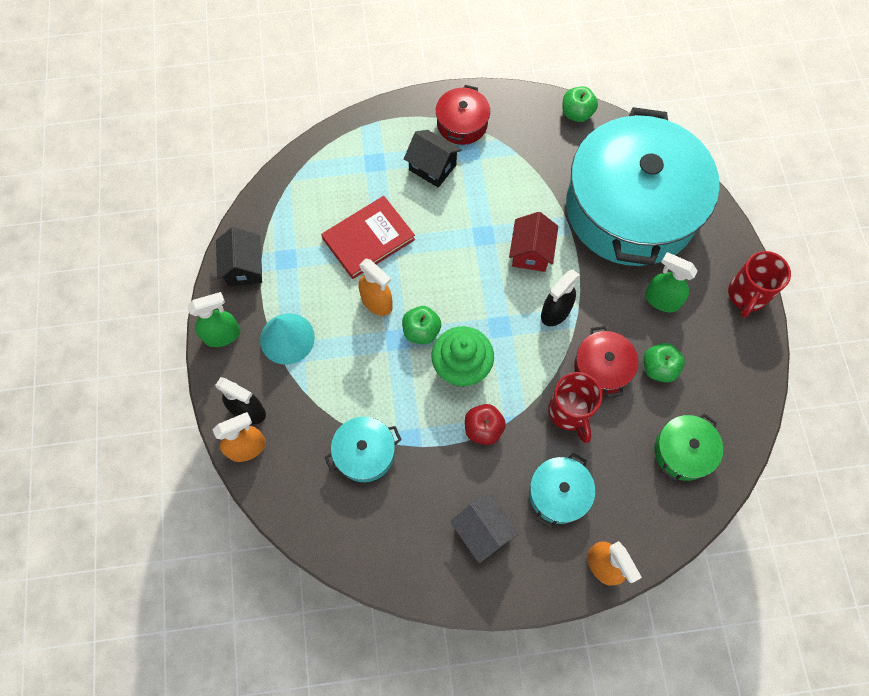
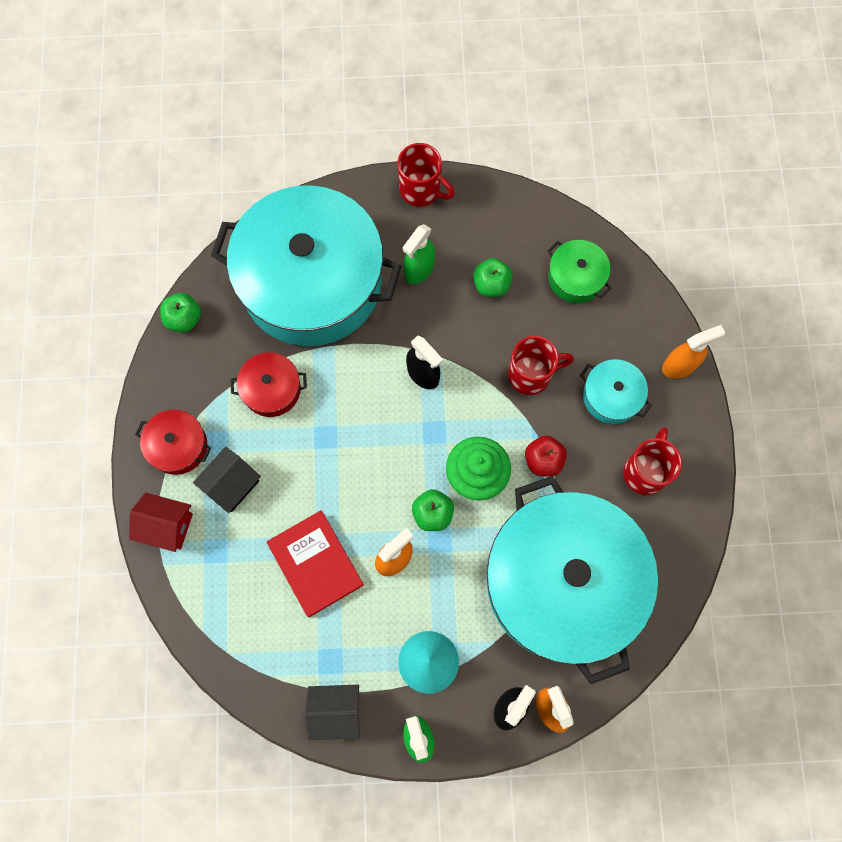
camera: 85 degrees left, 5 degrees up
(364, 453) = (562, 582): turquoise pot -> turquoise pot, size x2.48
(483, 531) = (645, 471): grey house -> red mug
(531, 252) = (352, 390): red house -> red house (167, 526)
(602, 367) = (487, 337): red pot -> red pot (271, 389)

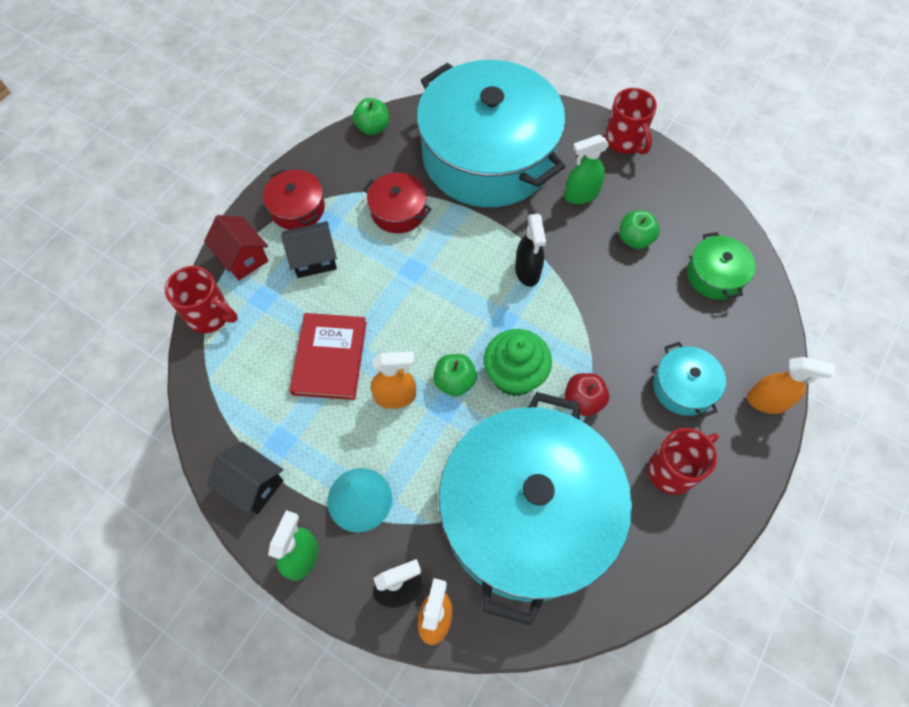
camera: 35 degrees right, 10 degrees down
(531, 375) = (621, 326): red mug -> red mug (210, 315)

